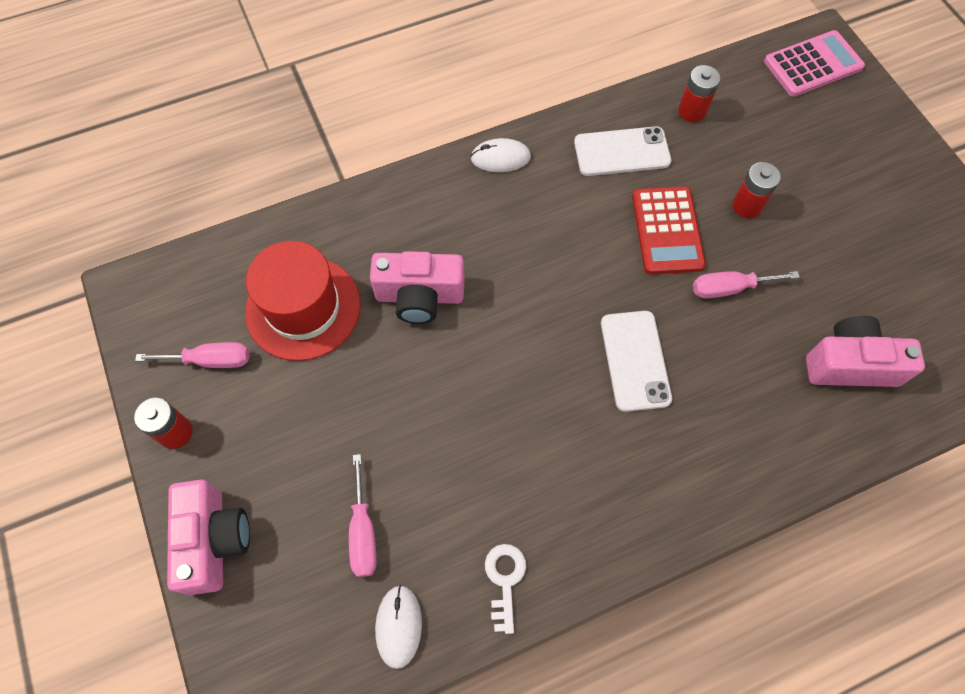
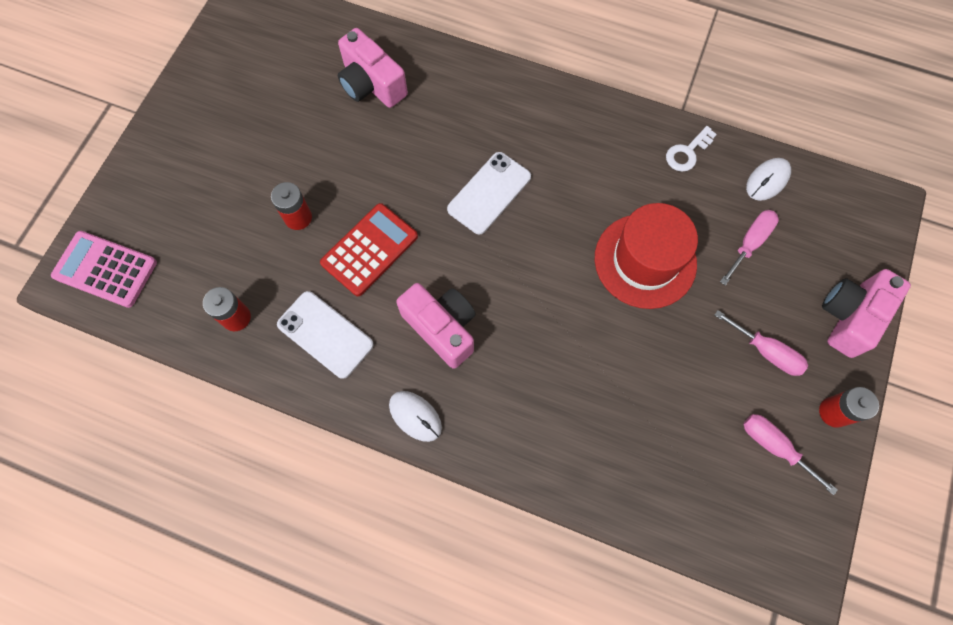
camera: 135 degrees left, 5 degrees up
(303, 308) = (675, 427): red hat -> red hat (645, 261)
(419, 296) = (584, 359): pink camera -> pink camera (442, 328)
(729, 288) = (380, 181): pink screwdriver -> pink screwdriver (766, 351)

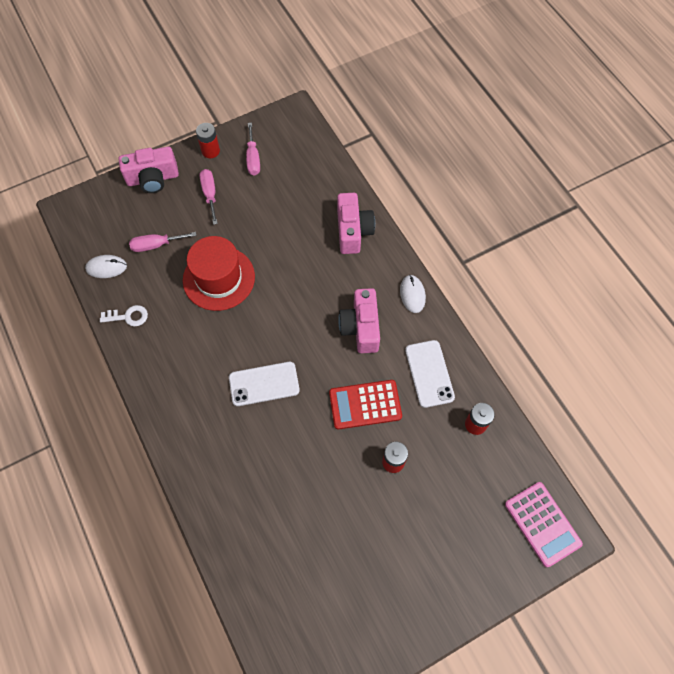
camera: 140 degrees left, 5 degrees down
(371, 84) = (268, 527): pink camera -> pink camera (353, 231)

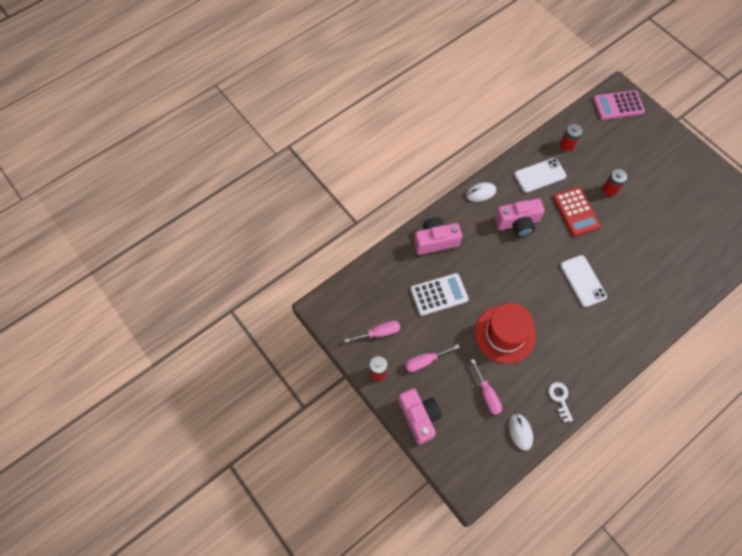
camera: 100 degrees left, 0 degrees up
(283, 222) = (439, 294): none -> white calculator
(542, 524) = (618, 105): pink calculator -> pink calculator turned 150 degrees counterclockwise

